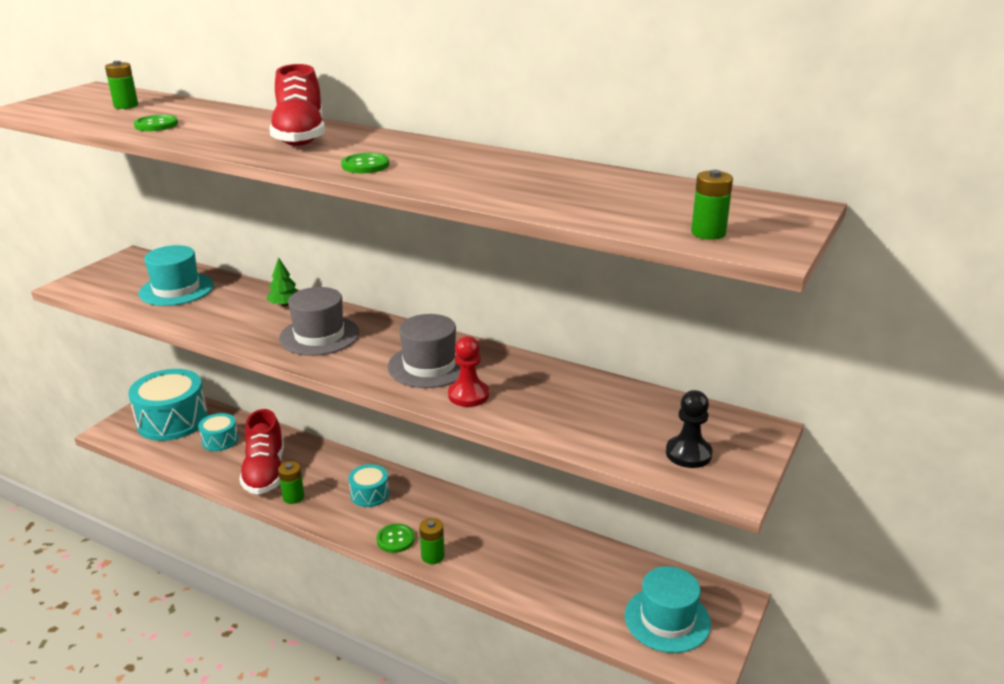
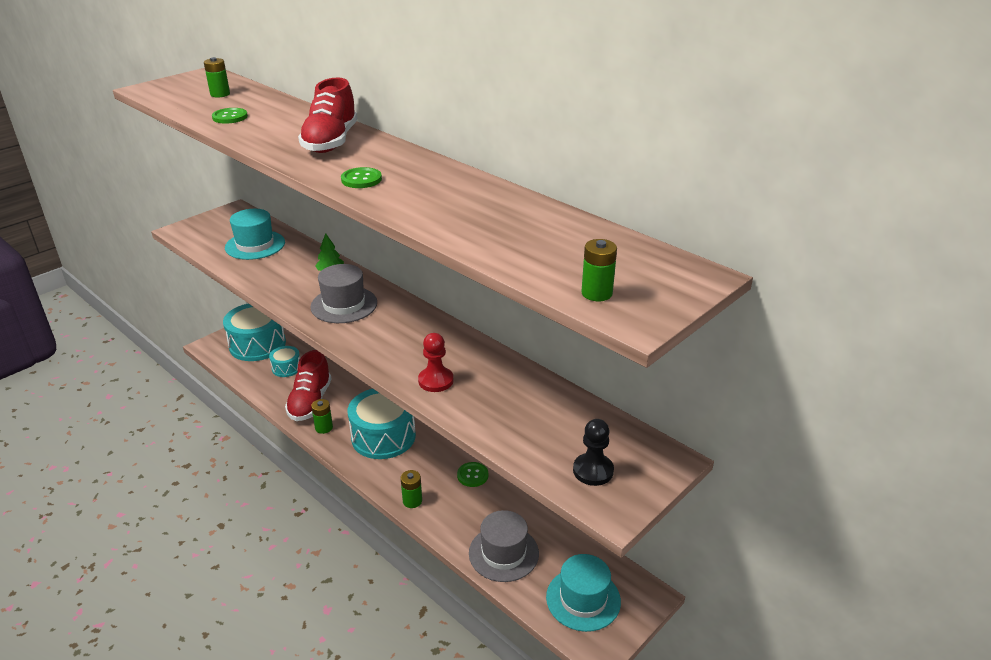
camera: 15 degrees right, 5 degrees up
(369, 494) = (383, 436): turquoise drum -> turquoise drum, size x1.98
(395, 539) = (388, 480): green button -> green button (472, 475)
(429, 366) = (417, 347): grey hat -> grey hat (503, 553)

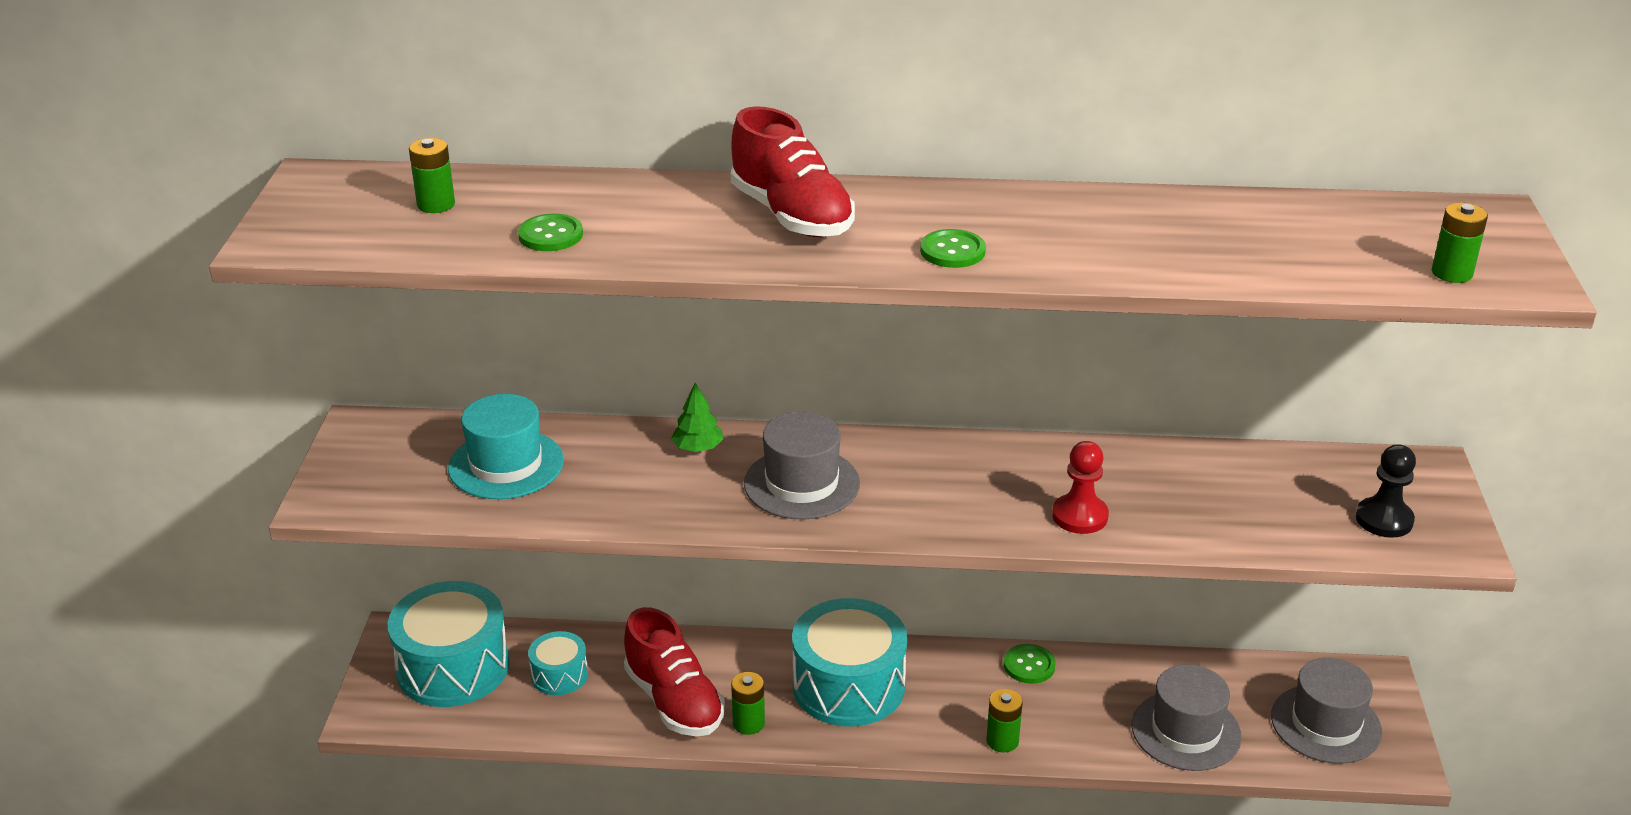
camera: 40 degrees left, 0 degrees up
(583, 599) = (1325, 724): turquoise hat -> grey hat

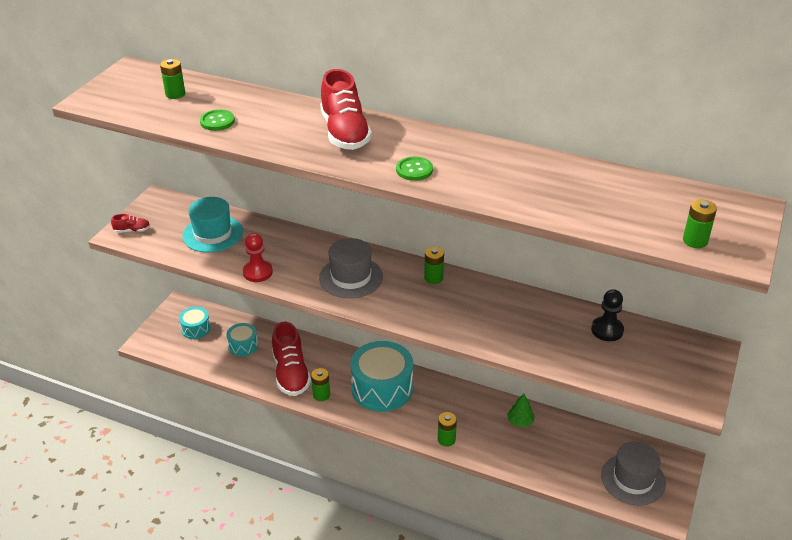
camera: 20 degrees right, 5 degrees up
(347, 490) = (132, 230): none -> red shoe
(453, 667) = (196, 329): turquoise drum -> turquoise drum, size x0.51
(698, 448) = (310, 246): green tree -> green tree (520, 421)
(941, 455) = (433, 278): none -> green battery
(1029, 665) = (483, 402): green button -> none
(1080, 516) = (487, 330): red pawn -> red pawn (257, 272)
(1186, 731) = (550, 461): grey hat -> none
(1384, 520) = (662, 374): black pawn -> black pawn (607, 330)

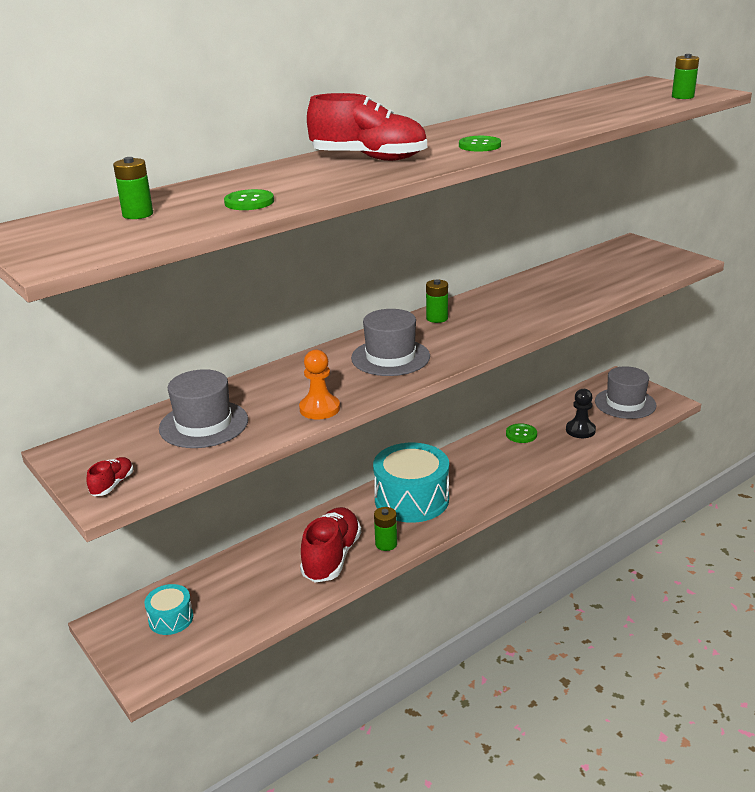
camera: 60 degrees left, 10 degrees down
(212, 234) = (204, 424): turquoise hat -> grey hat
(243, 345) = (246, 584): turquoise drum -> none
(257, 272) = (319, 409): red pawn -> orange pawn
(291, 373) = (331, 557): red shoe -> red shoe turned 90 degrees counterclockwise
(446, 439) = (514, 481): green battery -> none
(520, 421) = (521, 434): green tree -> green button
(607, 330) = (580, 269): black pawn -> black pawn (580, 430)

